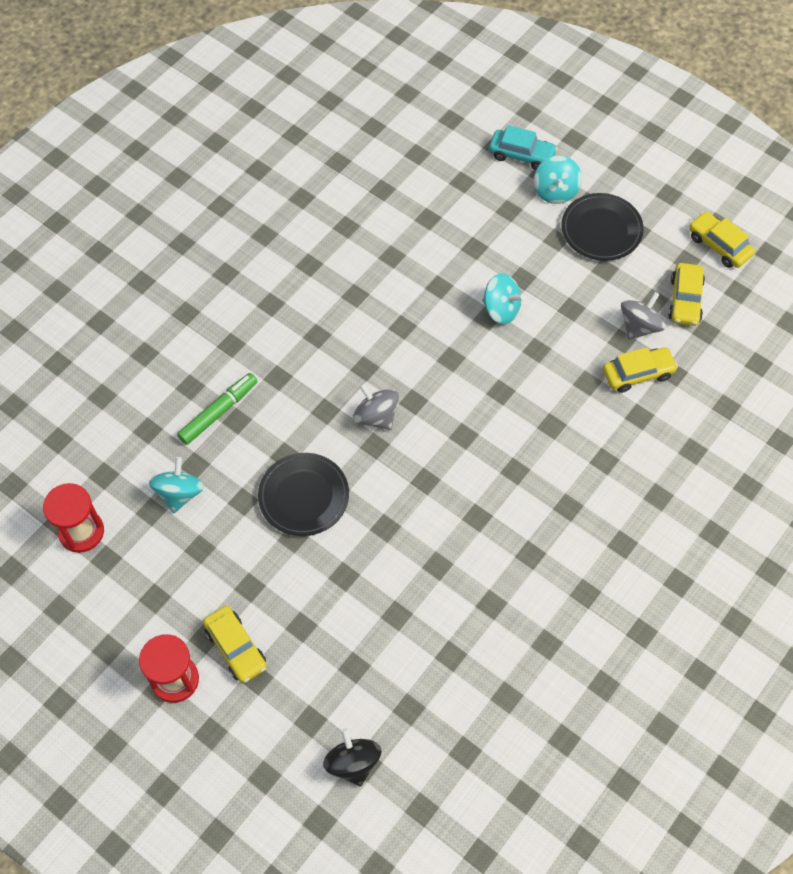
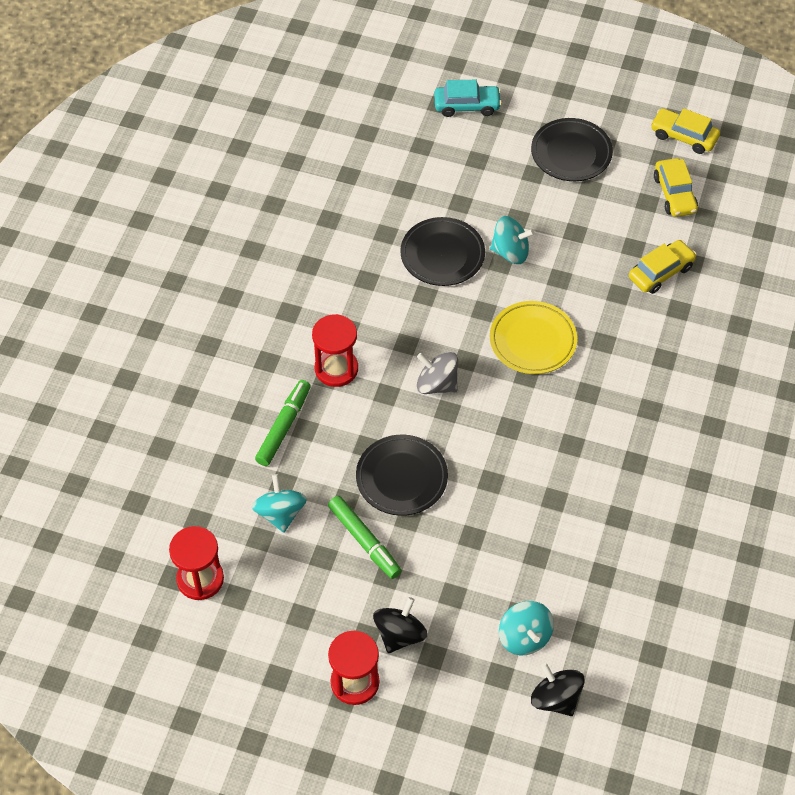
camera: 20 degrees left, 5 degrees down
(236, 648) = (400, 634): yellow car -> black spinning top
(243, 546) = (364, 541): none -> green marker
(290, 372) = (336, 369): none -> red hourglass
(435, 293) = (442, 255): none -> black plate
(484, 403) = (532, 341): none -> yellow plate
(555, 191) = (513, 130): turquoise spinning top -> turquoise spinning top (524, 637)
(639, 326) = (644, 229): grey spinning top -> none

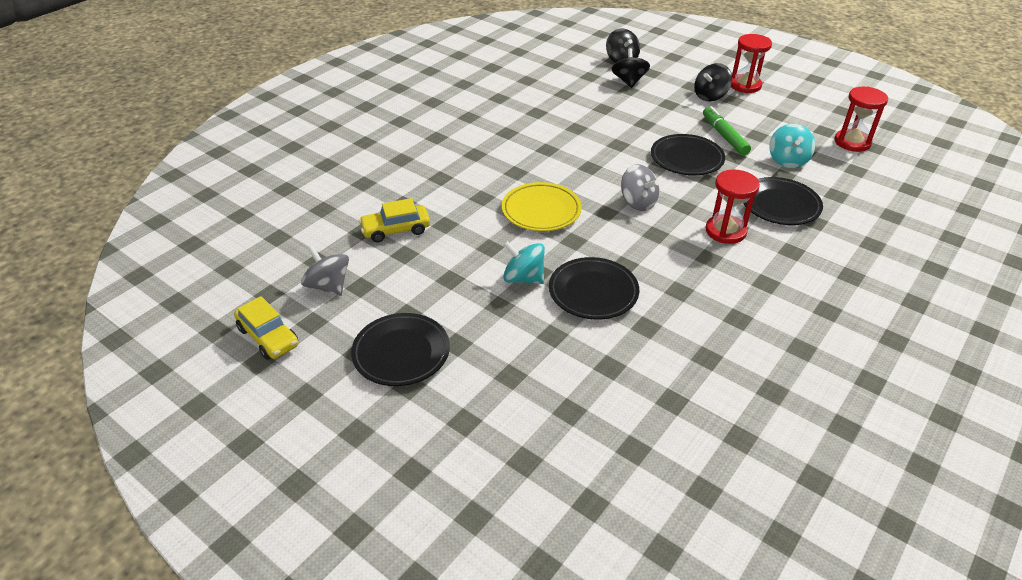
camera: 160 degrees left, 15 degrees down
(283, 427) = (780, 205): green marker -> black plate
(467, 106) = (489, 447): turquoise car -> none
(524, 637) = (629, 81): turquoise spinning top -> black spinning top
(674, 194) = (328, 286): yellow car -> grey spinning top

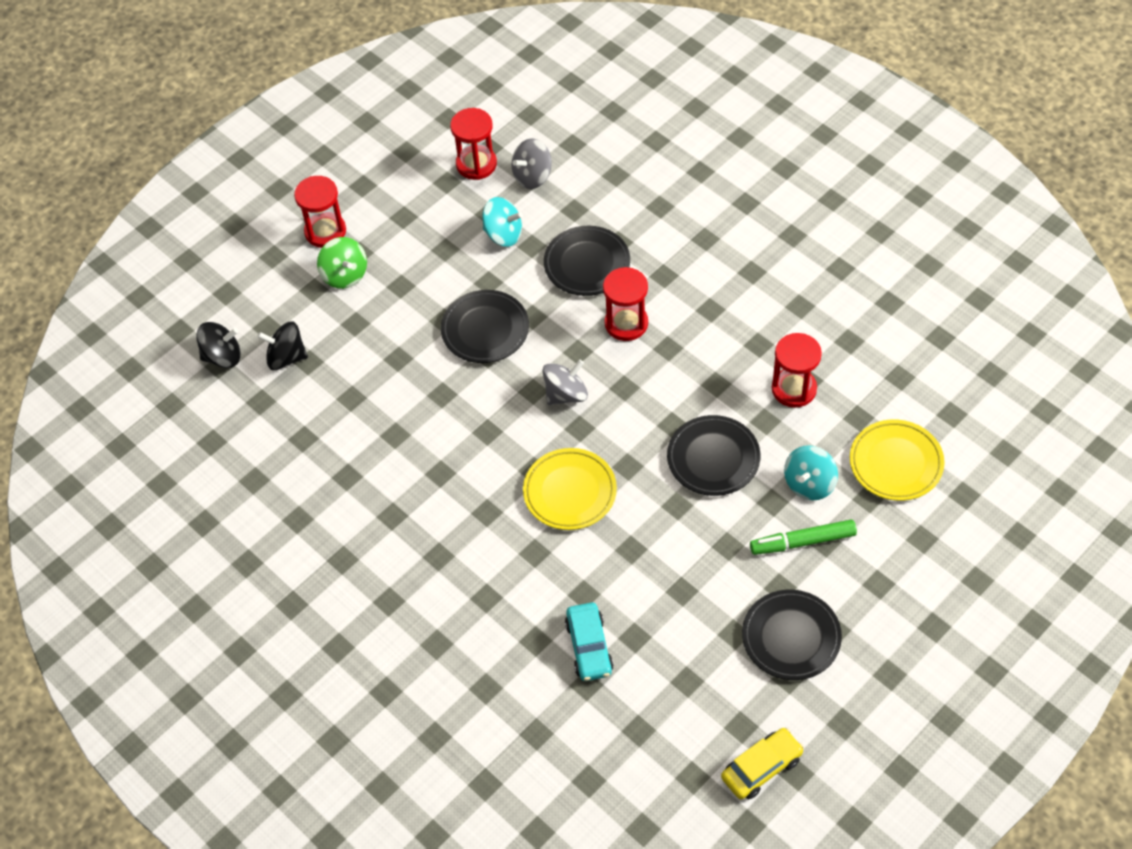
camera: 80 degrees left, 15 degrees up
(328, 286) = (684, 714): grey spinning top -> grey spinning top (532, 176)
(396, 230) = (589, 647): yellow car -> turquoise car
(523, 278) = (686, 520): turquoise spinning top -> turquoise spinning top (809, 484)
(620, 435) = (896, 463): none -> yellow plate
(692, 347) = (794, 389): none -> red hourglass
(710, 96) = (345, 275): black spinning top -> green spinning top
(724, 136) = (442, 282): green marker -> green marker (802, 542)

